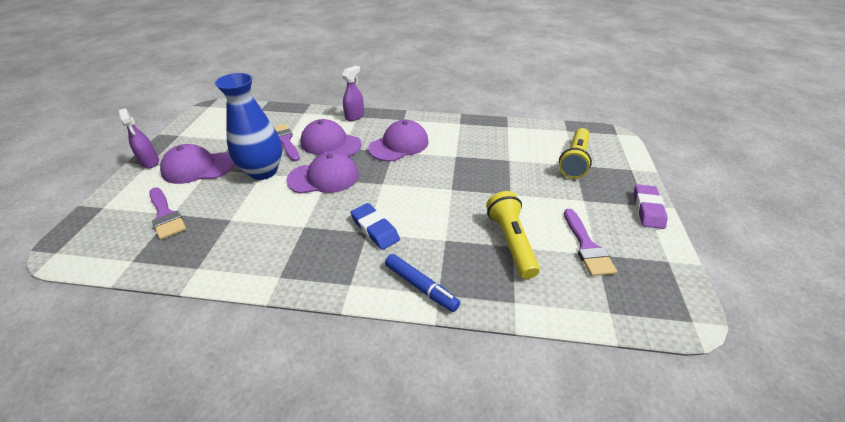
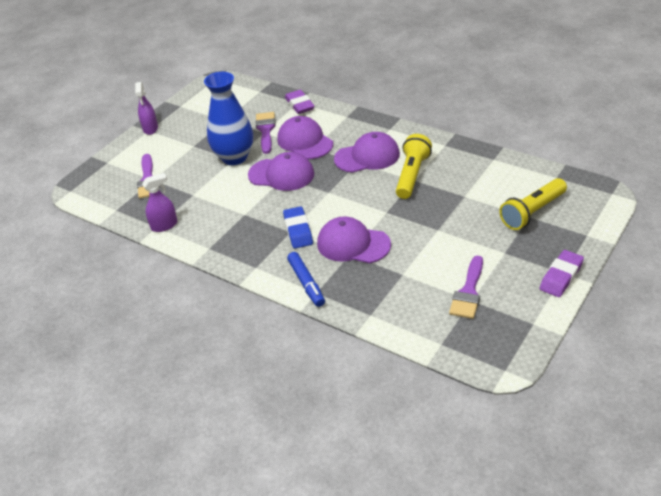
camera: 30 degrees right, 0 degrees up
(198, 167) = (185, 142): purple cap -> purple cap (353, 244)
(307, 114) = (299, 105): none -> purple eraser
(355, 116) = (344, 116): purple spray bottle -> purple spray bottle (164, 225)
(511, 242) = (404, 270): yellow flashlight -> yellow flashlight (412, 175)

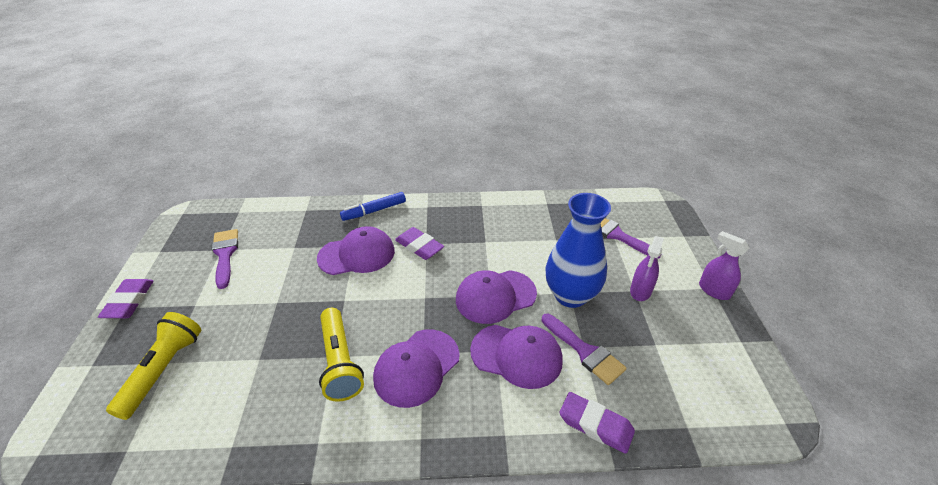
camera: 140 degrees right, 0 degrees up
(164, 225) = (541, 206): purple spray bottle -> purple spray bottle (640, 291)
(298, 230) = (419, 246): blue eraser -> purple eraser
(306, 283) = (374, 211): blue marker -> blue marker turned 60 degrees counterclockwise

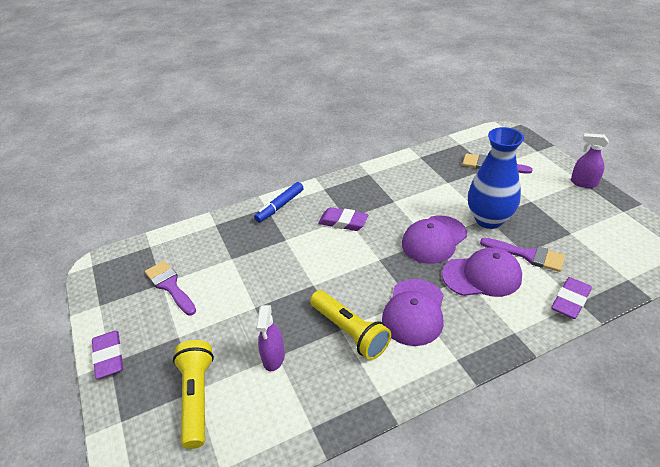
camera: 20 degrees left, 0 degrees up
(357, 254) = (294, 246): purple cap -> none
(595, 425) = (570, 301): purple eraser -> purple eraser turned 60 degrees counterclockwise
(640, 291) = (535, 200): purple spray bottle -> purple spray bottle (273, 357)

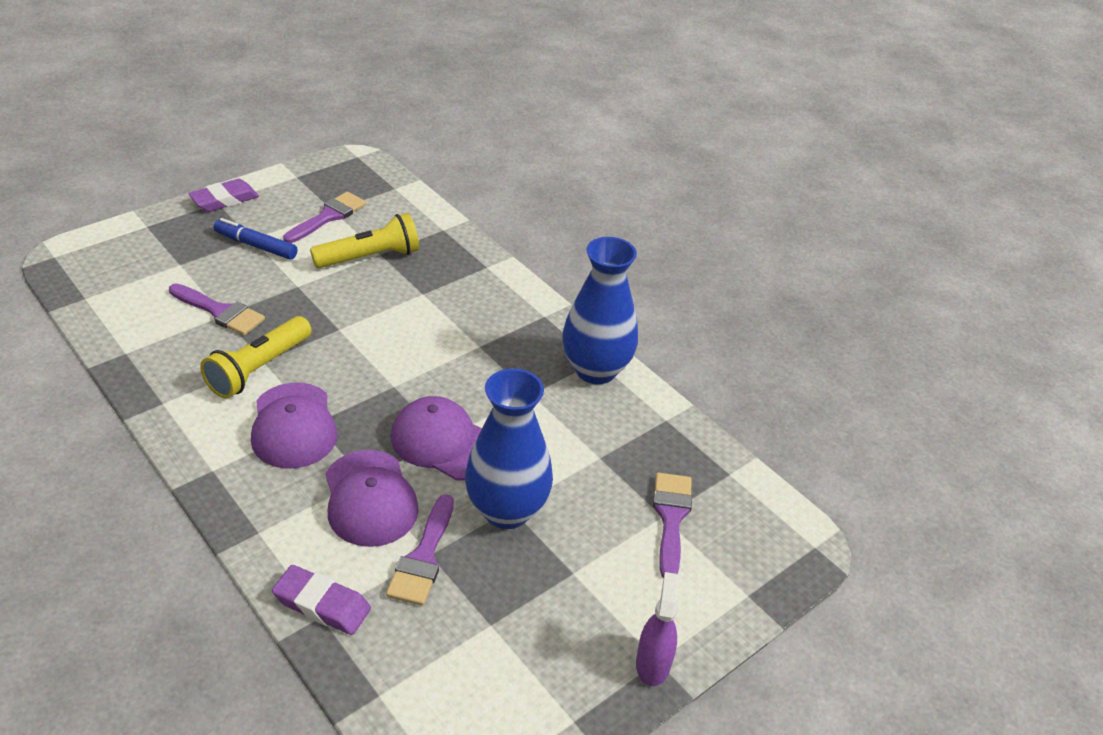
camera: 70 degrees right, 0 degrees up
(197, 397) = (170, 267): yellow flashlight -> yellow flashlight (370, 257)
(273, 357) = (220, 312): purple spray bottle -> purple brush
(280, 206) = (492, 278): blue marker -> blue marker (256, 246)
(343, 222) = (468, 343): purple eraser -> none
(377, 175) = (595, 370): none -> blue vase
(414, 312) = (293, 426): purple cap -> purple cap turned 105 degrees counterclockwise

